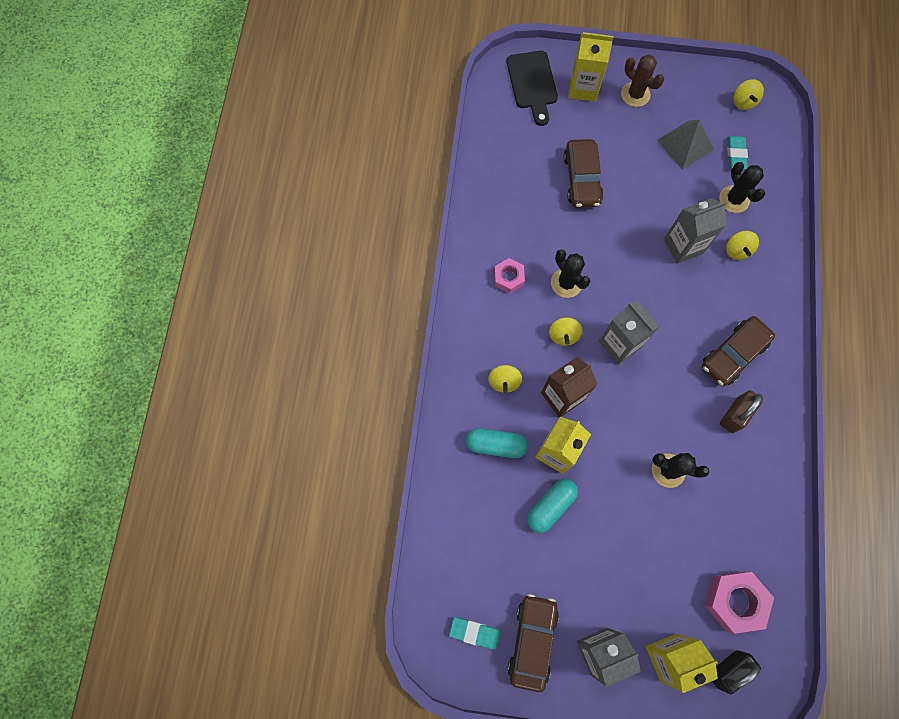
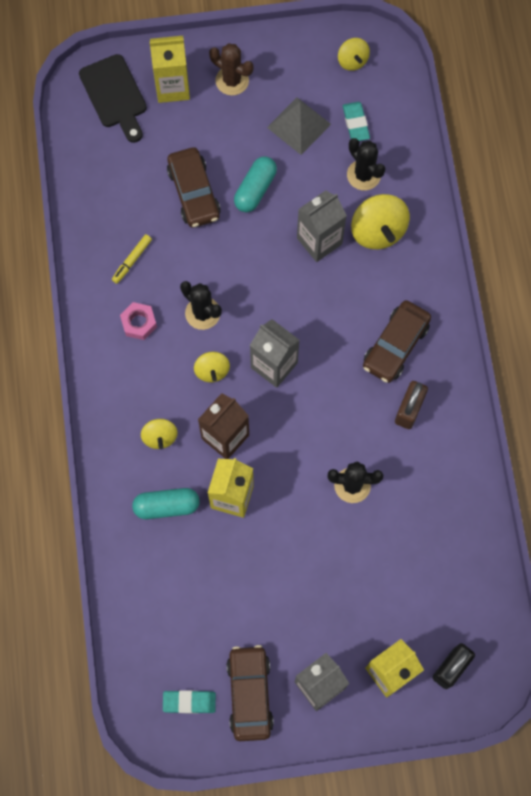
camera: 15 degrees left, 0 degrees up
(515, 223) = (132, 260): none -> yellow marker
(550, 506) = (238, 554): turquoise capsule -> turquoise capsule (255, 189)
(735, 601) = (446, 599): pink nut -> none
(737, 250) = (378, 231): yellow spinning top -> yellow spinning top, size x1.72

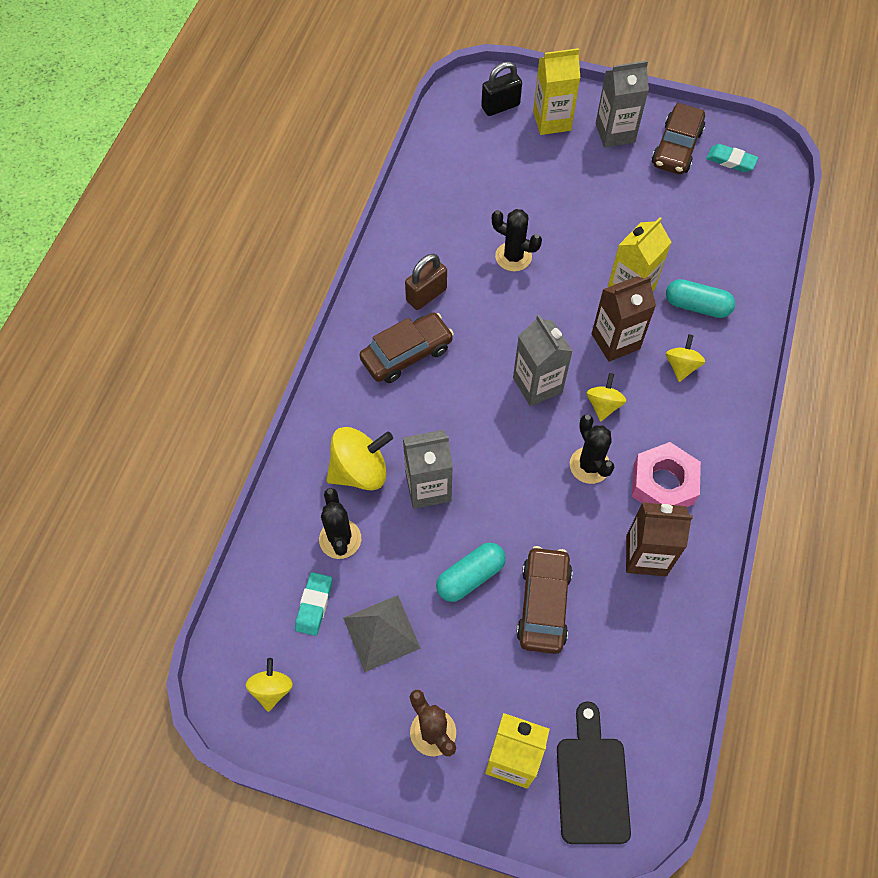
camera: 155 degrees left, 10 degrees down
(132, 260) = (646, 555): yellow marker -> brown carton
(139, 323) = (663, 484): pink nut -> pink nut, size x1.64
(378, 231) = (360, 471): yellow spinning top -> yellow spinning top turned 60 degrees clockwise

